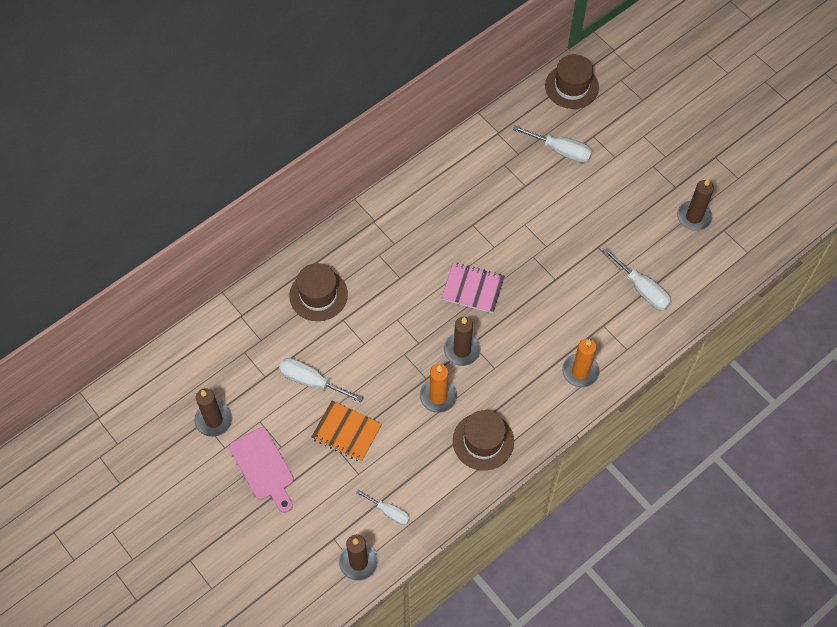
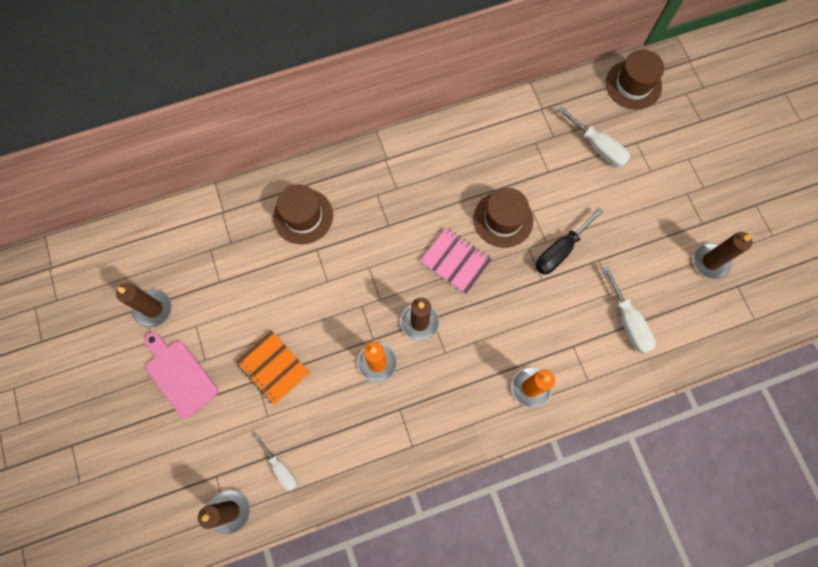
camera: 20 degrees right, 10 degrees up
(263, 467) = (179, 375): pink cutting board -> pink cutting board turned 150 degrees clockwise
(311, 381) = (261, 302): white screwdriver -> none
(483, 441) = (403, 427): brown hat -> brown hat (503, 219)
(561, 250) = (560, 251): none -> black screwdriver

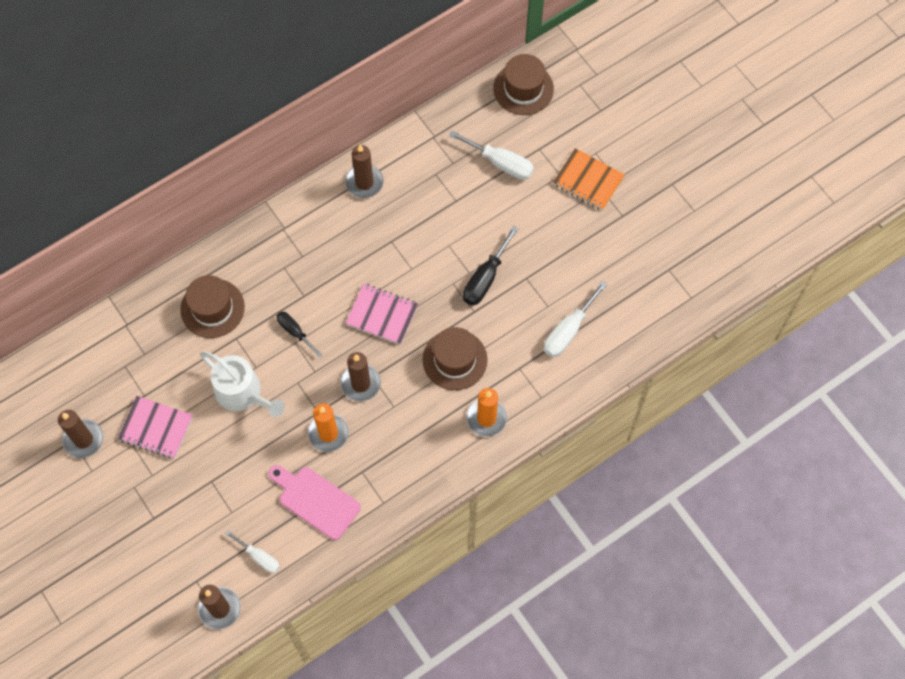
camera: 15 degrees left, 5 degrees down
(179, 375) = (130, 496): pink cutting board -> pink cutting board (316, 500)
(221, 315) = (156, 428): none -> pink notebook
(273, 367) = (224, 465): orange notebook -> orange notebook (588, 180)
(308, 303) = (242, 393): none -> white watering can
(371, 257) = (295, 332): none -> black screwdriver
(503, 219) = (420, 261): brown hat -> brown hat (455, 360)
(628, 321) = (568, 331): white screwdriver -> white screwdriver turned 75 degrees clockwise
(710, 262) = (637, 252): brown candle -> brown candle (364, 182)

